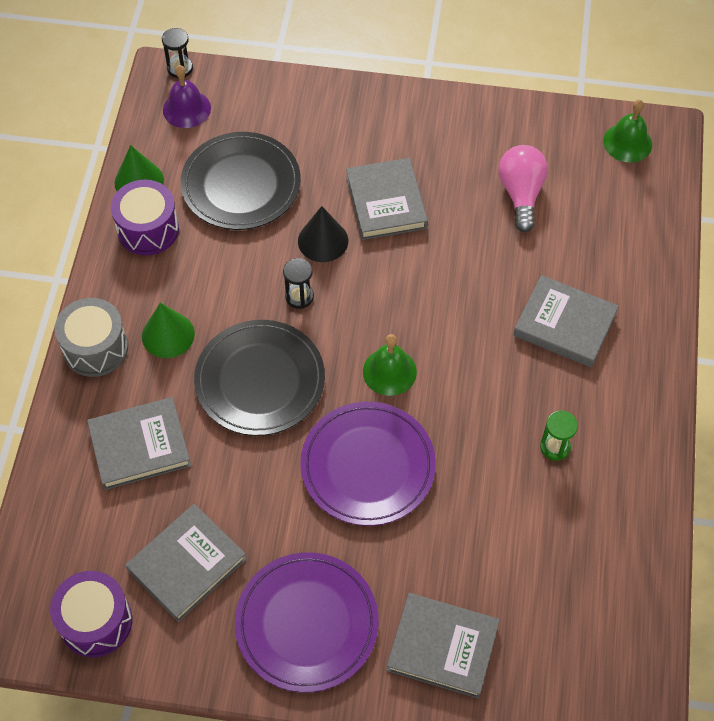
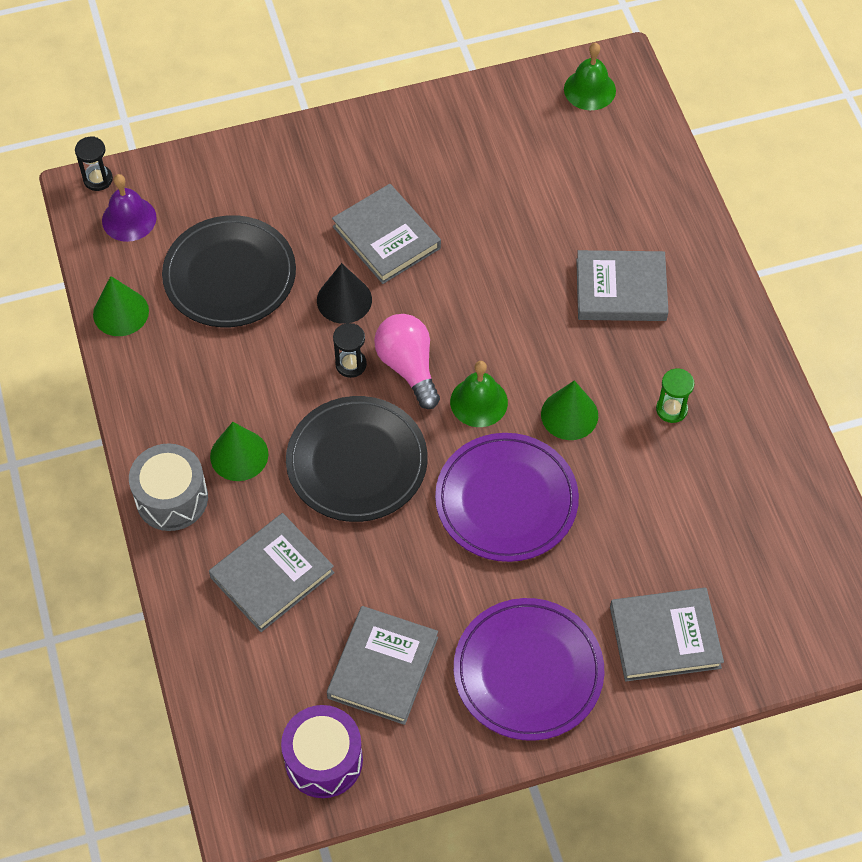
camera: 25 degrees left, 0 degrees up
(148, 229) = (158, 358): purple drum -> none
(462, 414) = (569, 415): none -> green cone
(521, 194) = (514, 179): pink light bulb -> pink light bulb (408, 367)

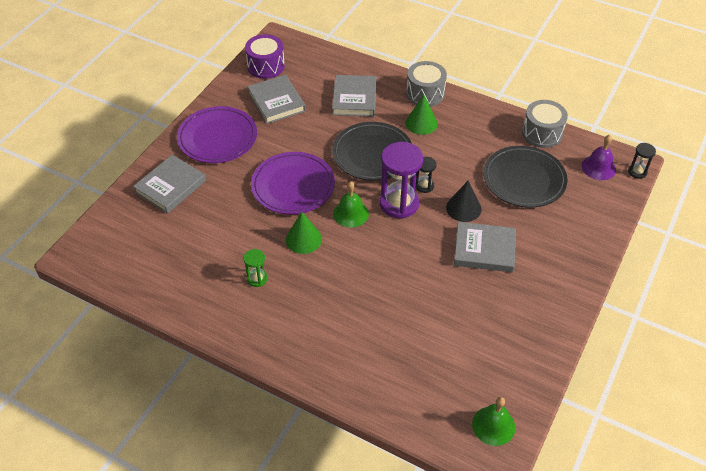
camera: 135 degrees right, 10 degrees down
(121, 312) = (542, 133): green cone -> grey drum
(408, 367) = (399, 203): pink light bulb -> purple hourglass
(621, 289) = (343, 317): grey book -> none

